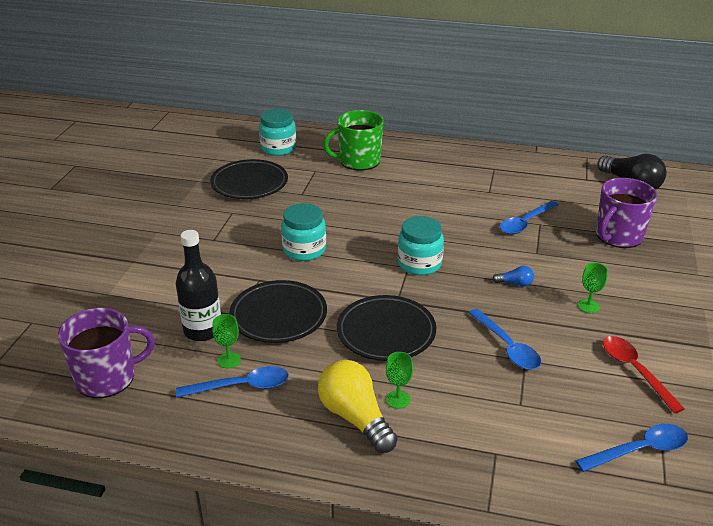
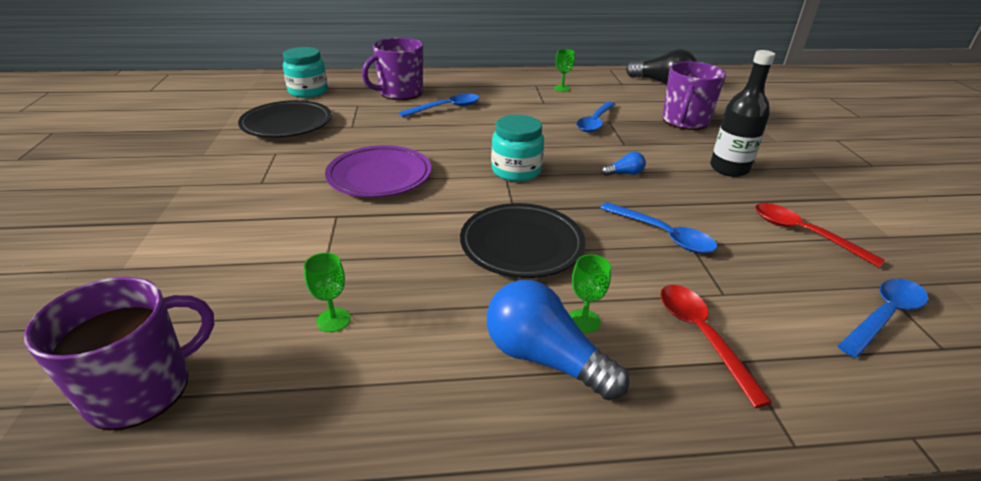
camera: 20 degrees left, 0 degrees up
(203, 330) = (281, 288): black bottle -> black bottle (729, 169)
(241, 386) = (366, 352): blue spoon -> blue spoon (446, 108)
(278, 316) = (380, 251): black plate -> none
(304, 250) = (379, 177): turquoise jar -> purple plate
(355, 418) = (545, 358): yellow light bulb -> blue light bulb
(358, 161) = (400, 93): green mug -> purple mug
(477, 430) = (701, 336): none -> red spoon
(588, 306) = (709, 182): green goblet -> green goblet (562, 88)

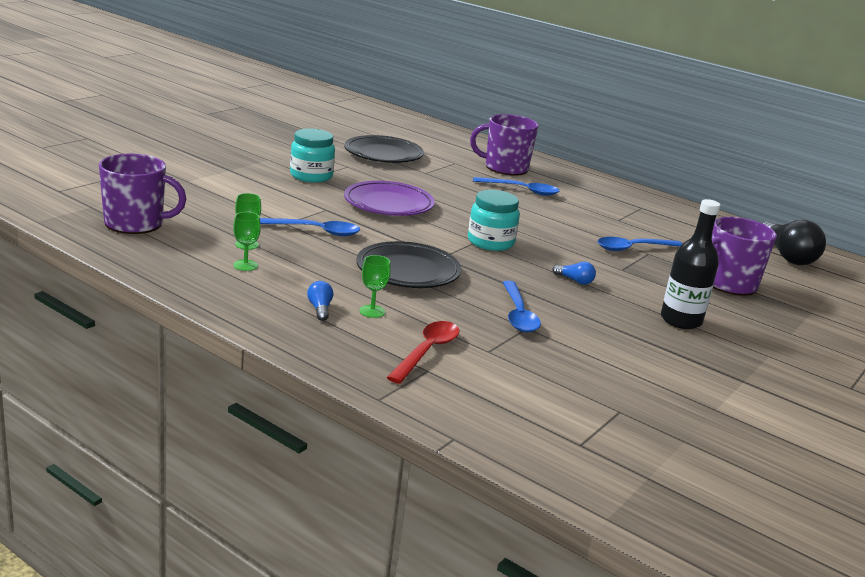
camera: 40 degrees right, 10 degrees down
(308, 91) = (435, 141): turquoise jar -> turquoise jar (311, 176)
(545, 358) = (320, 309): blue light bulb -> blue light bulb, size x0.46
(562, 88) = (662, 219): green goblet -> green goblet (245, 265)
(803, 233) = (637, 369): red spoon -> none
(884, 316) = (579, 416): blue spoon -> blue spoon (316, 231)

